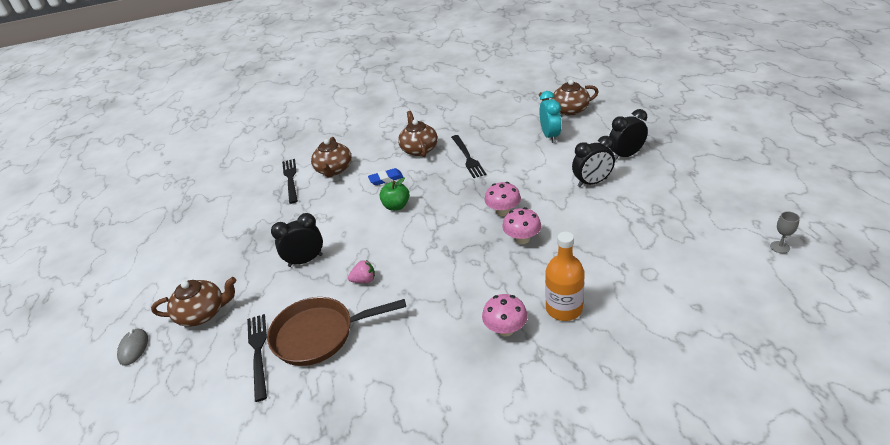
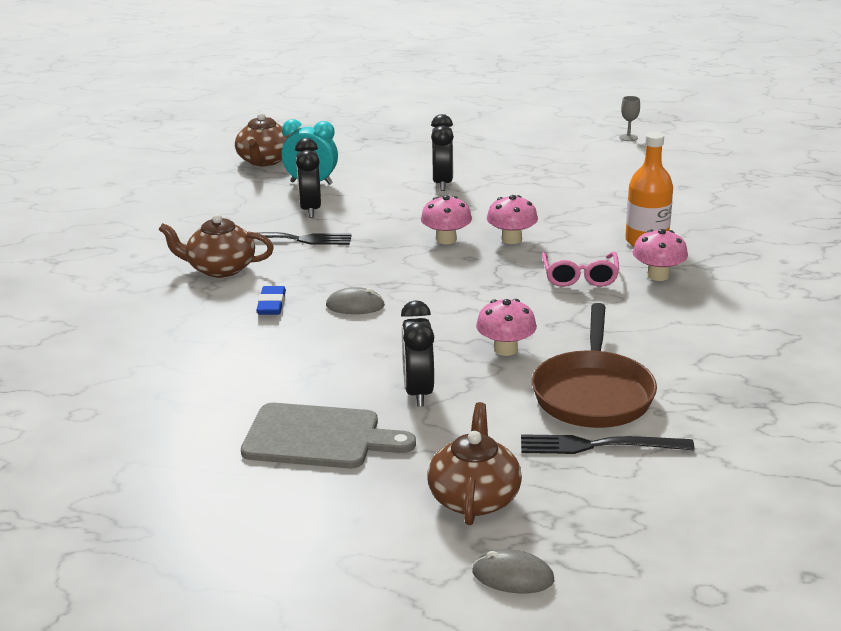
camera: 75 degrees left, 10 degrees down
(255, 241) = (318, 437): none -> grey cutting board
(291, 179) = (158, 390): black fork -> none
(334, 170) = (184, 345): brown teapot -> none
(364, 280) = (505, 349): pink strawberry -> pink mushroom
(396, 206) = (355, 306): green apple -> grey mouse
(481, 287) = (580, 277): none -> pink glasses
(626, 155) = (409, 156): black clock -> black clock (310, 209)

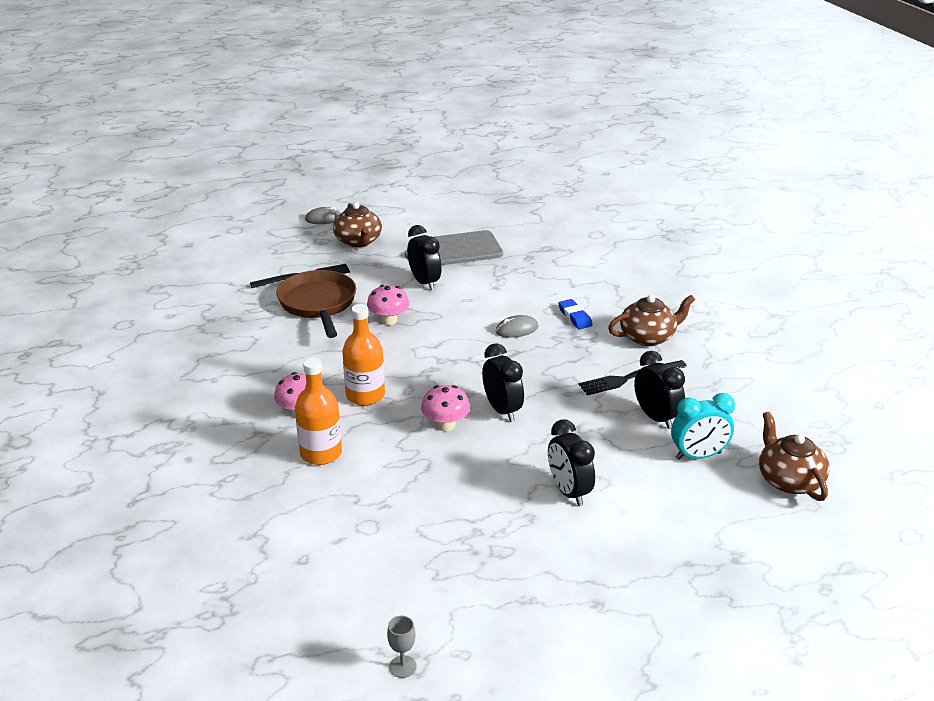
camera: 155 degrees right, 5 degrees up
(446, 239) = (502, 410): pink mushroom -> black clock
(580, 277) = (365, 395): pink glasses -> orange bottle

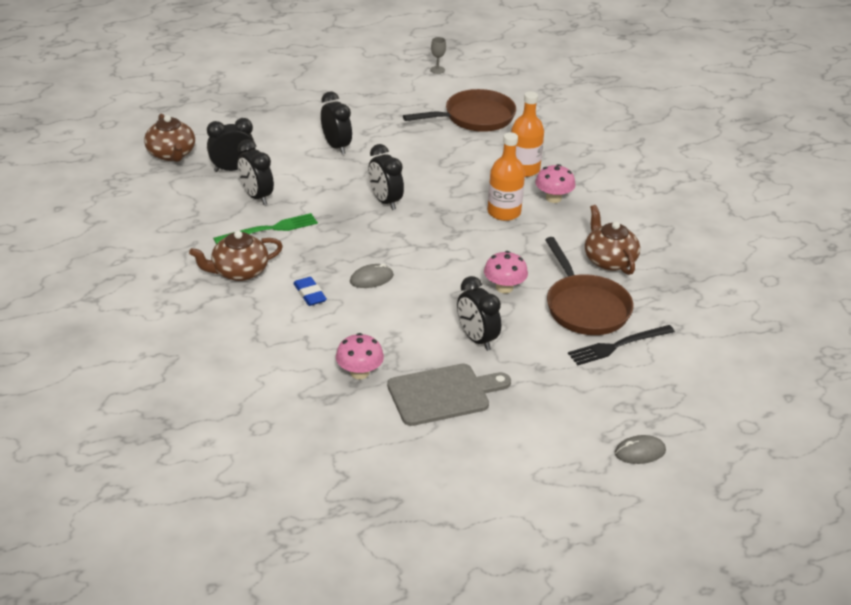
camera: 175 degrees right, 5 degrees up
(358, 241) = (576, 406): brown teapot -> brown teapot (609, 260)
(362, 546) = (475, 117): none -> brown pan
(445, 425) = (431, 189): pink mushroom -> pink mushroom (359, 372)
(629, 378) = (269, 229): black fork -> green fork
(698, 456) = (232, 169): turquoise clock -> black clock

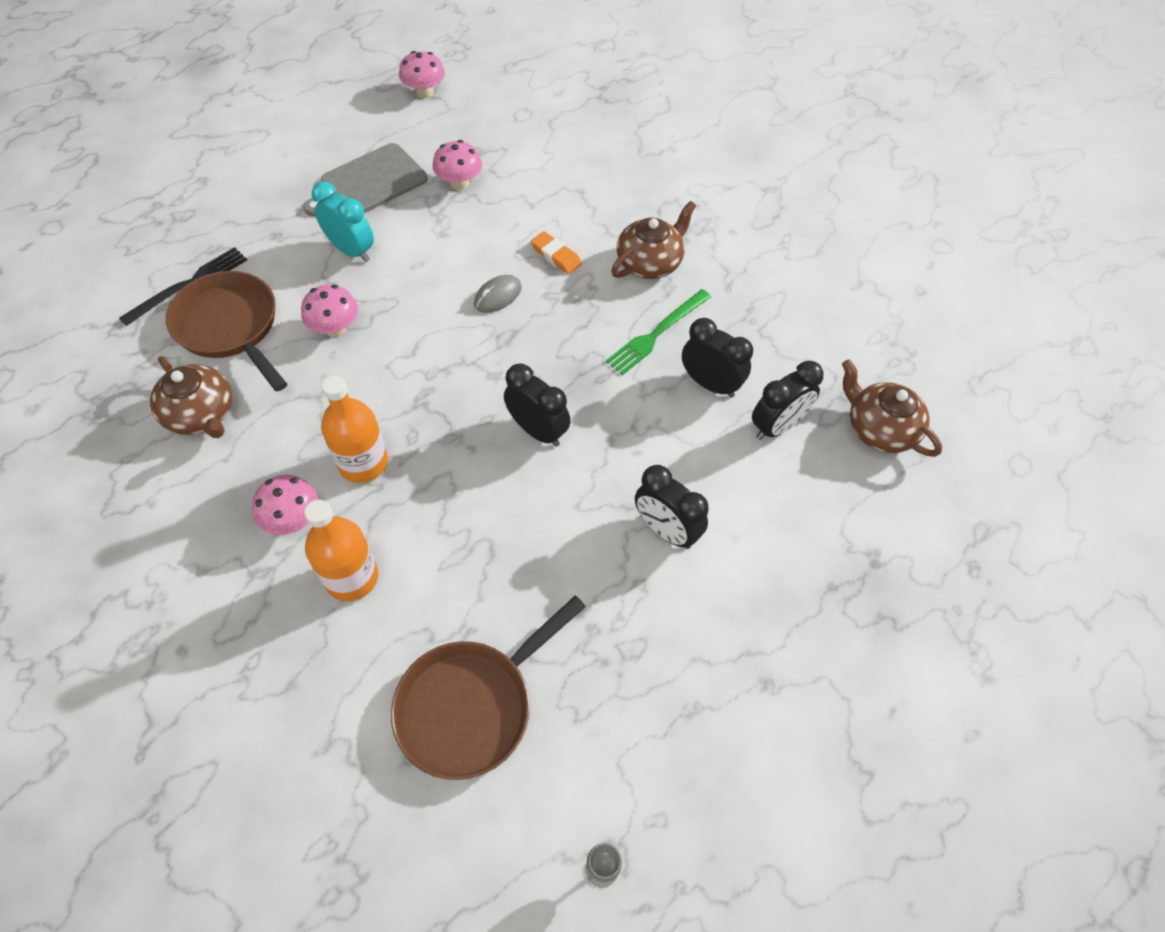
camera: 160 degrees right, 20 degrees up
(310, 294) = (556, 256): blue eraser -> orange eraser
(350, 481) = (424, 92): none -> pink mushroom
(476, 339) = (351, 250): black clock -> turquoise clock
(640, 452) = (168, 175): grey mouse -> none

